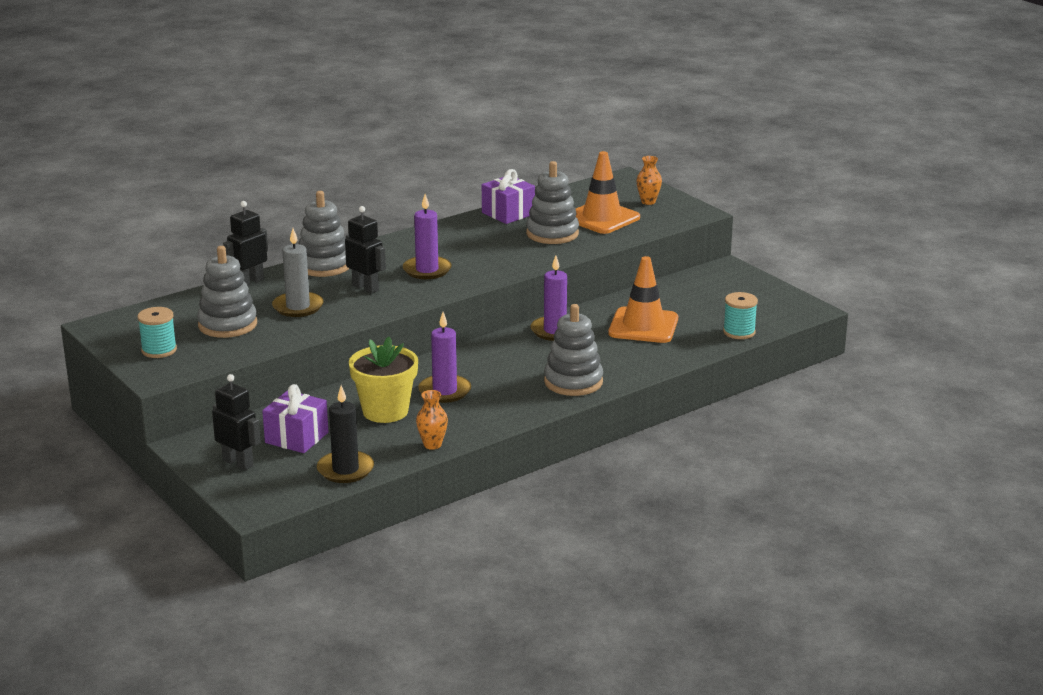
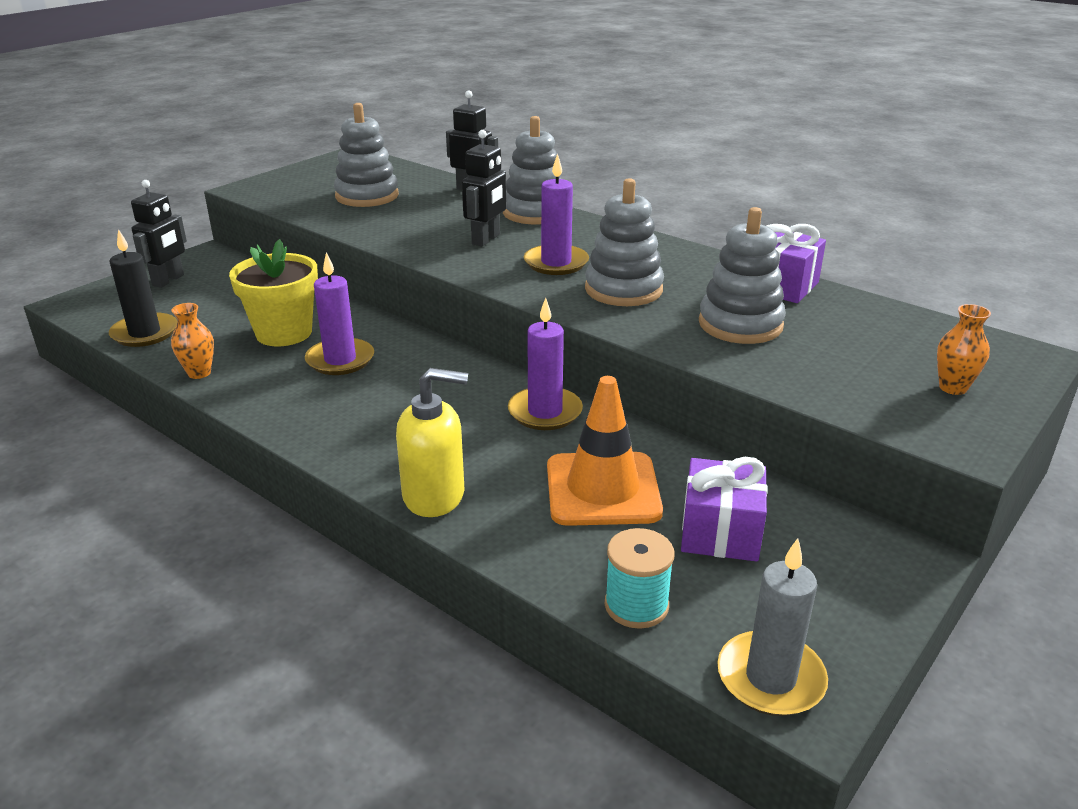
camera: 75 degrees right, 5 degrees up
(159, 350) = (303, 181): turquoise spool -> none
(296, 438) = (220, 298): purple gift -> purple gift (720, 532)
(298, 307) = (420, 217): grey candle -> grey candle (770, 678)
(573, 382) = (386, 449): grey stacking toy -> grey stacking toy (623, 289)
(602, 218) = (838, 355): orange traffic cone -> none
(629, 371) = (434, 495): none -> yellow soap dispenser

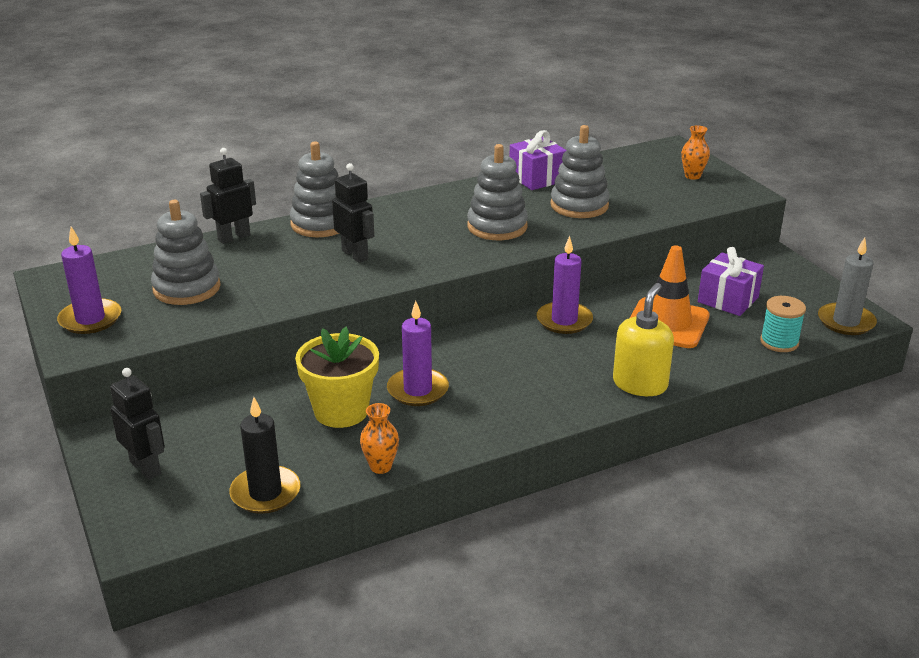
camera: 65 degrees left, 0 degrees up
(556, 263) = (429, 239): purple candle -> purple candle (90, 319)

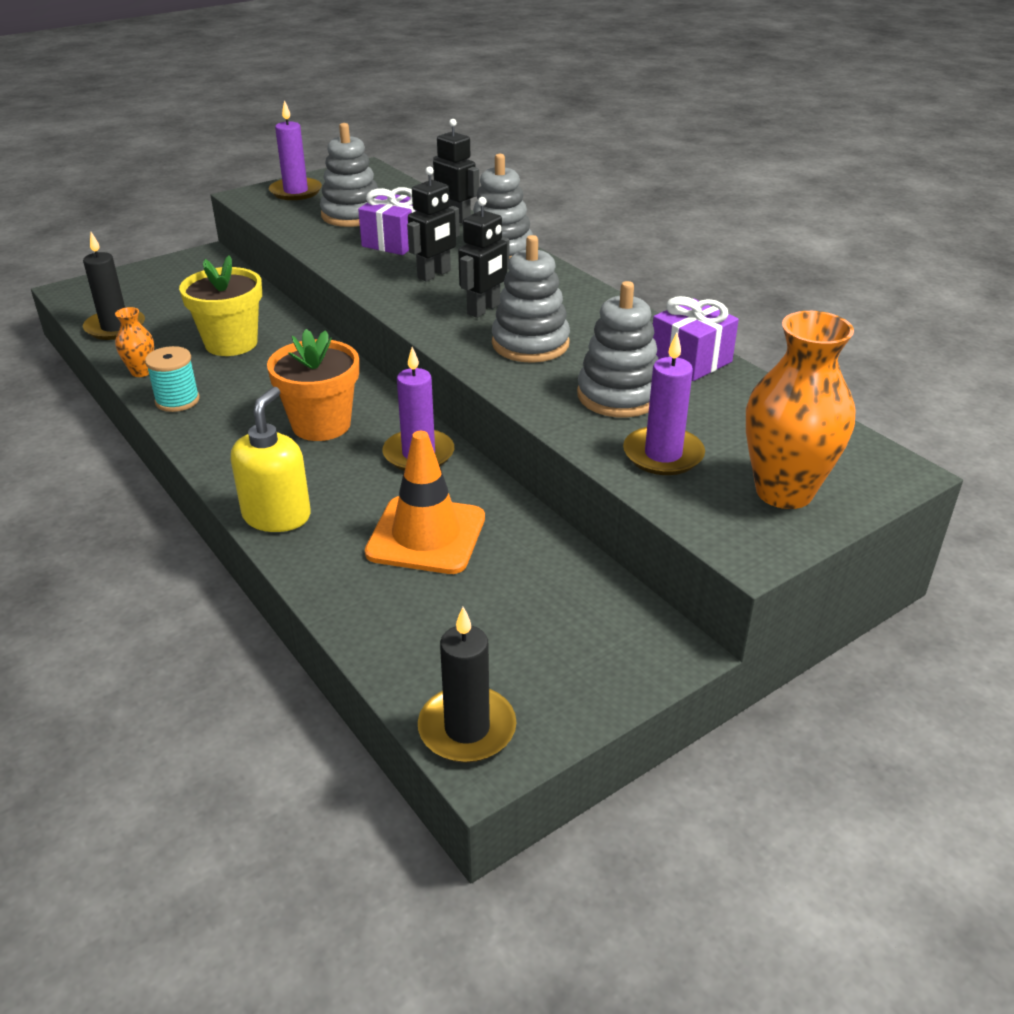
camera: 80 degrees right, 5 degrees up
(146, 467) = (159, 278): black robot -> black robot (484, 309)
(417, 390) = (266, 376): purple candle -> purple candle (663, 455)
(511, 362) = (321, 425): none -> orange flower pot
(640, 384) = (277, 516): yellow soap dispenser -> yellow soap dispenser turned 90 degrees counterclockwise
(692, 176) = (784, 492): orange vase -> orange vase, size x2.10
(728, 300) = (507, 593): purple gift -> purple gift (394, 242)
(779, 342) = (391, 644): turquoise spool -> turquoise spool (177, 400)
(846, 322) = (467, 728): grey candle -> black candle

